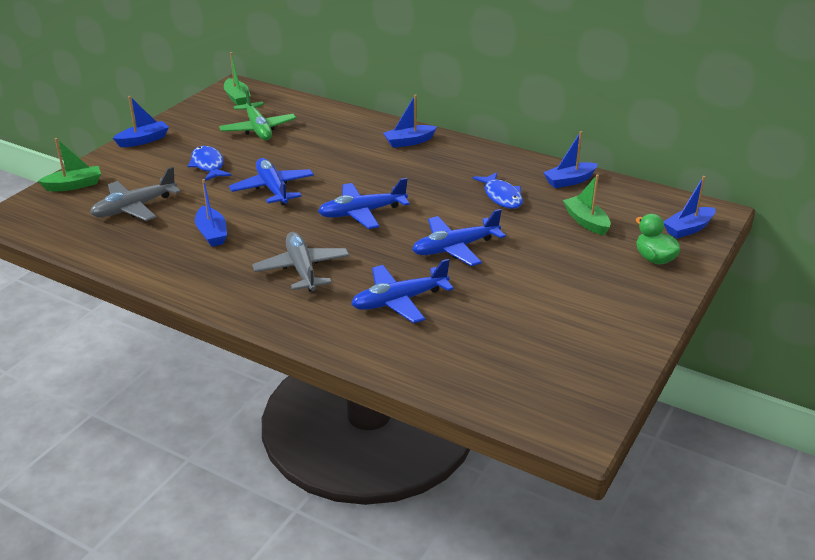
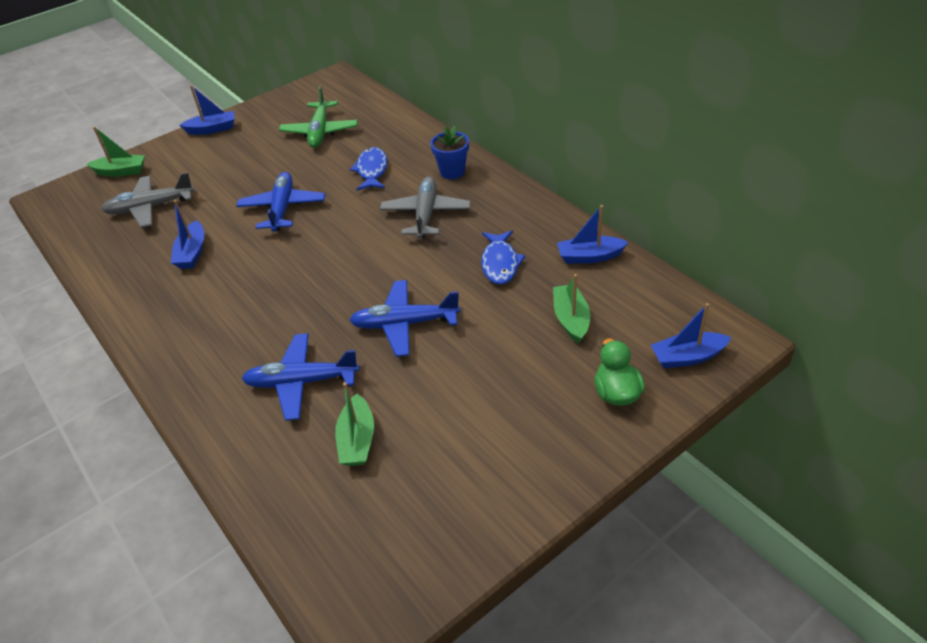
camera: 25 degrees right, 10 degrees up
(208, 165) = (246, 168): blue fish -> blue fish (372, 170)
(237, 98) = (327, 91): green boat -> green boat (357, 440)
(302, 269) = (239, 316): grey plane -> grey plane (426, 214)
(362, 213) = (344, 256): blue plane -> none
(409, 142) = (452, 172): blue boat -> blue flower pot

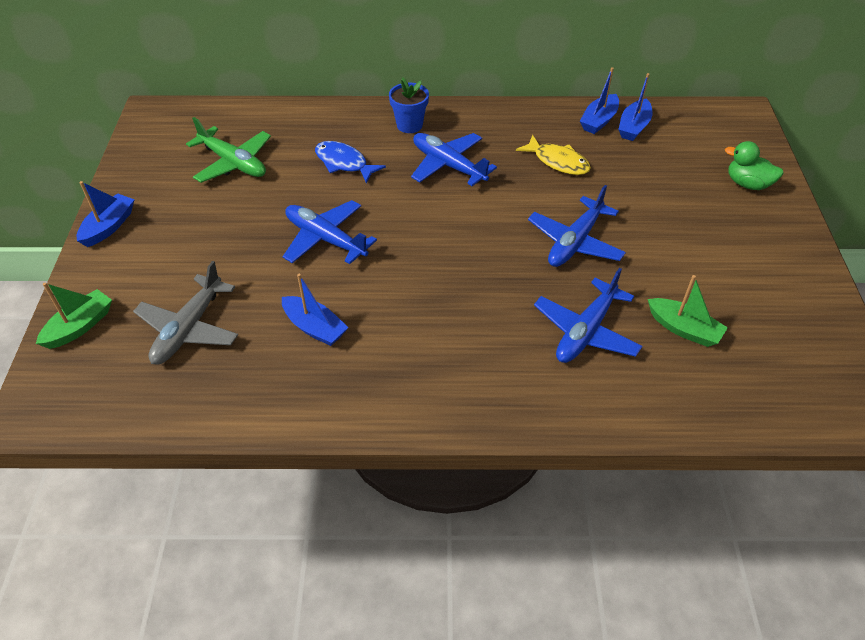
camera: 55 degrees left, 5 degrees up
(426, 214) = (448, 165): grey plane -> blue plane
(500, 263) = (558, 162): blue fish -> yellow fish
(571, 319) = (656, 163): green boat -> none
(687, 357) = (741, 139): blue boat -> blue boat (633, 127)

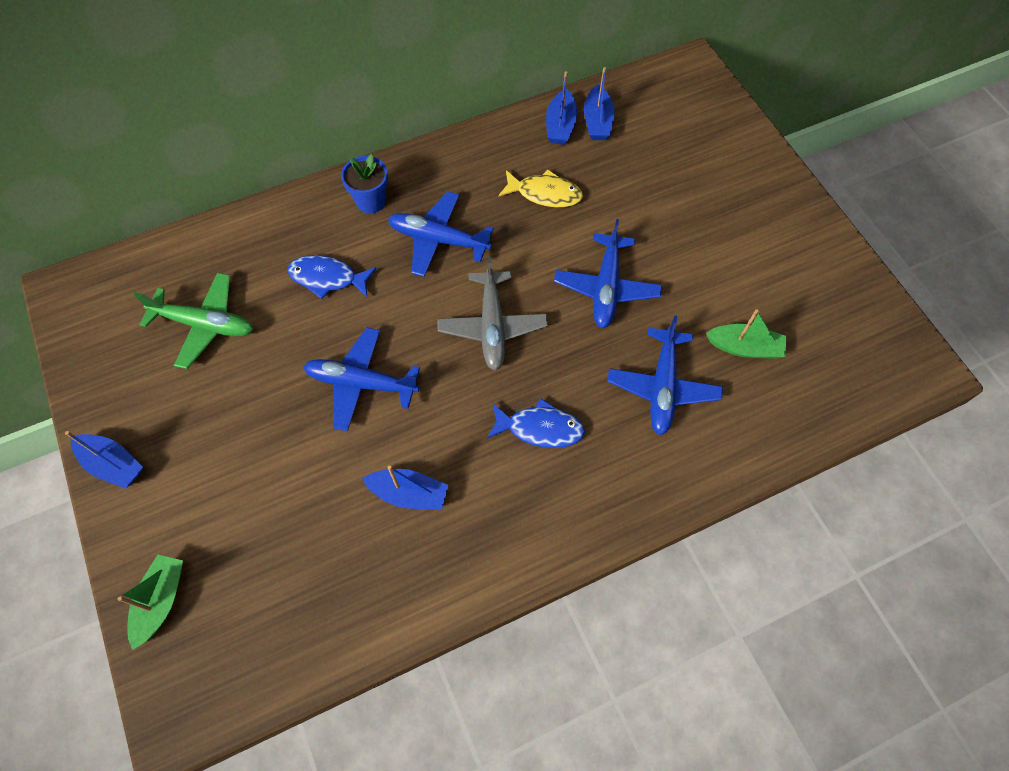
camera: 25 degrees left, 15 degrees up
(109, 226) = (113, 464): blue boat -> blue boat turned 120 degrees clockwise
(189, 329) = (281, 552): grey plane -> grey plane (492, 326)
(455, 322) = (540, 428): none -> blue fish
(747, 184) = (730, 155): green duck -> none

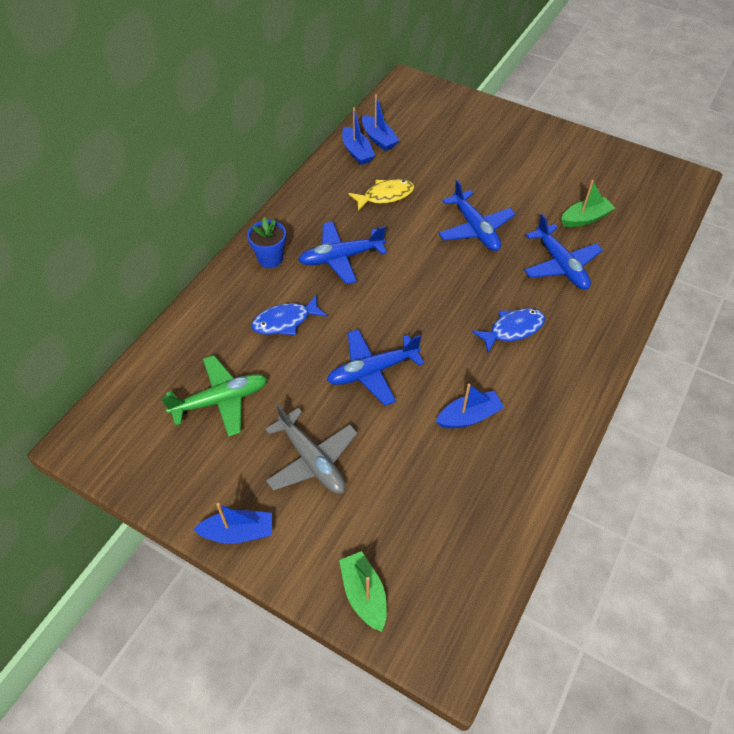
camera: 35 degrees left, 10 degrees down
(492, 326) = (426, 289): grey plane -> grey plane (312, 460)

